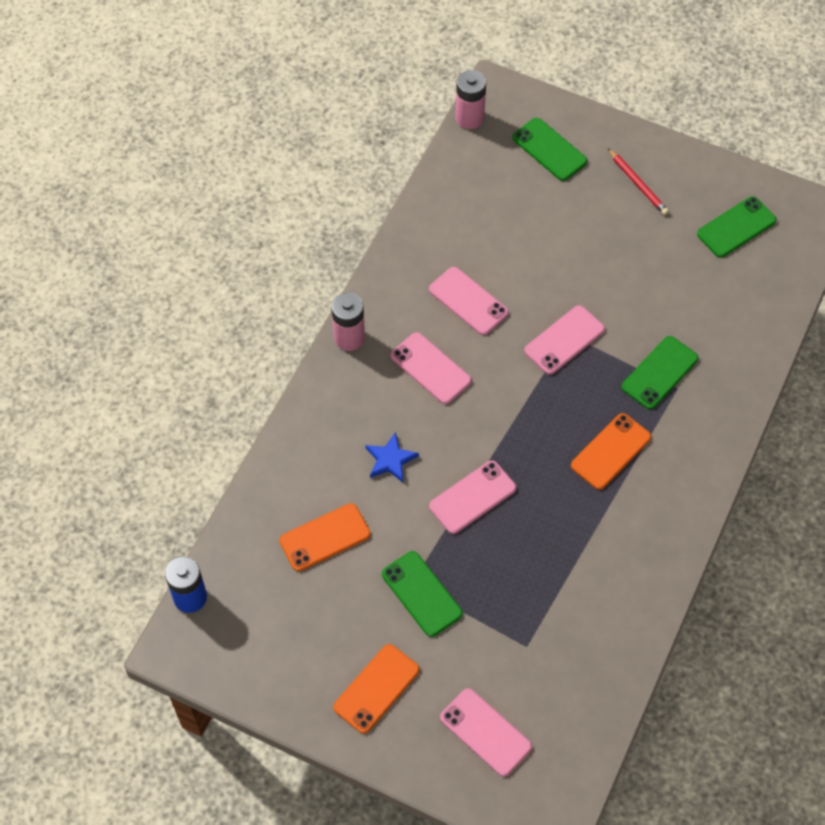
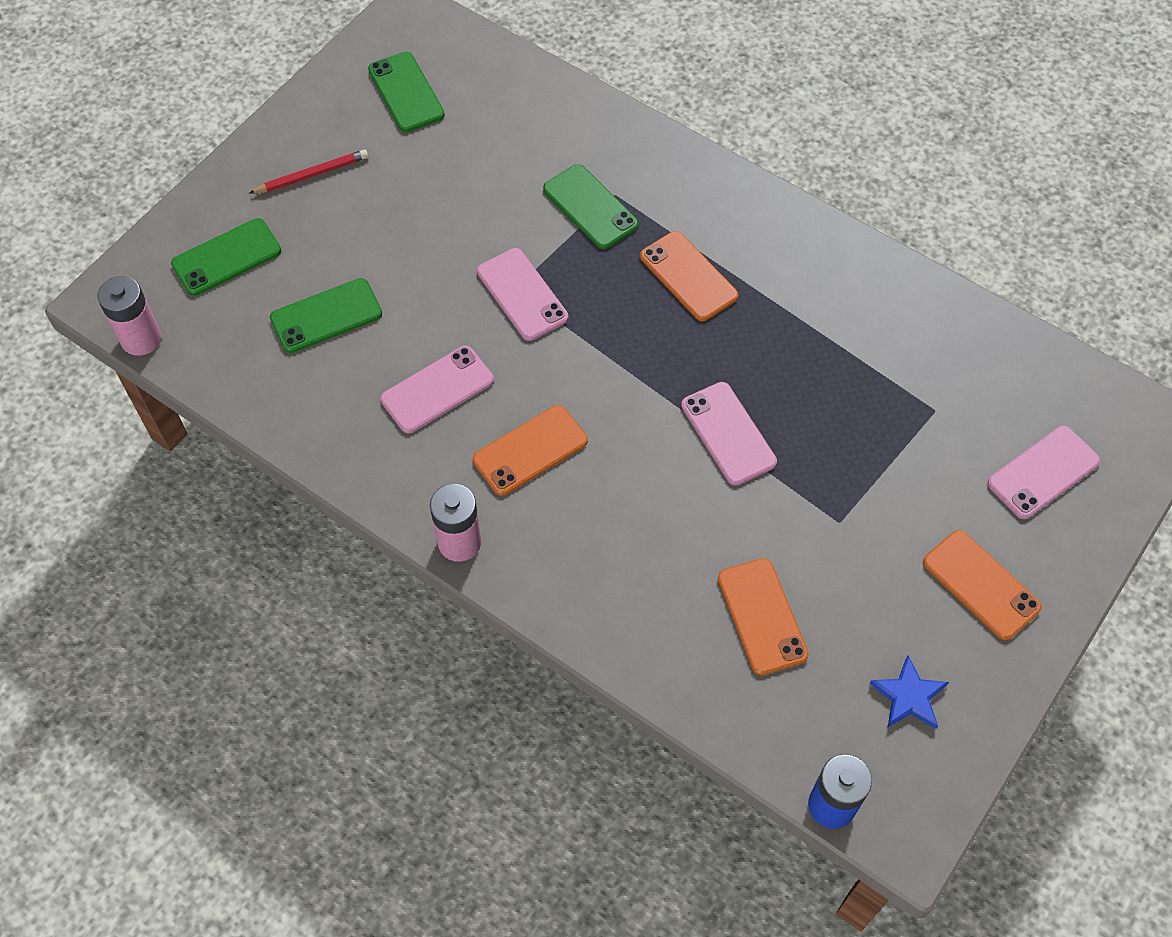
camera: 80 degrees left, 0 degrees up
(390, 460) = (658, 519): blue star -> blue star (909, 696)
(421, 594) = (855, 513): green phone -> green phone (326, 316)
(430, 368) = (530, 450): pink phone -> orange phone

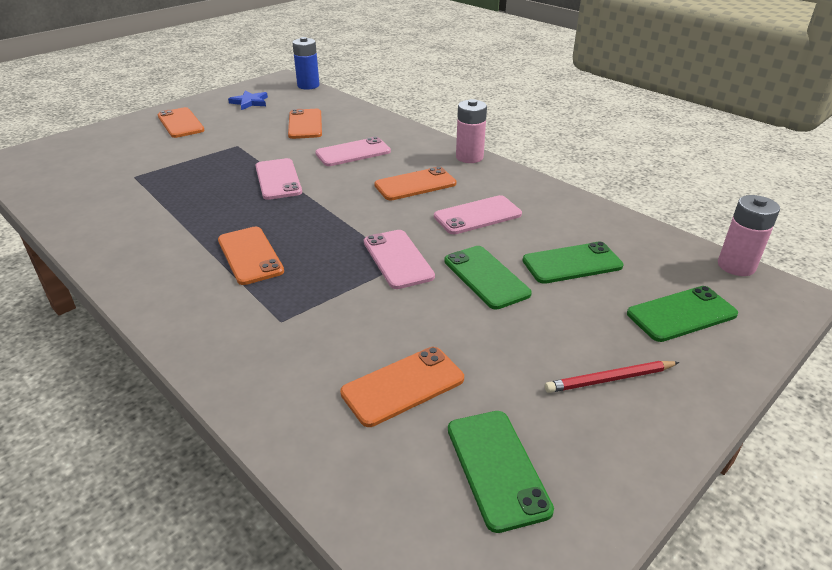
camera: 170 degrees left, 25 degrees down
(485, 145) = (403, 386): none -> orange phone
(590, 207) = (310, 313): green phone -> green phone (486, 277)
(1043, 472) = (99, 150): pink phone -> pink phone (353, 152)

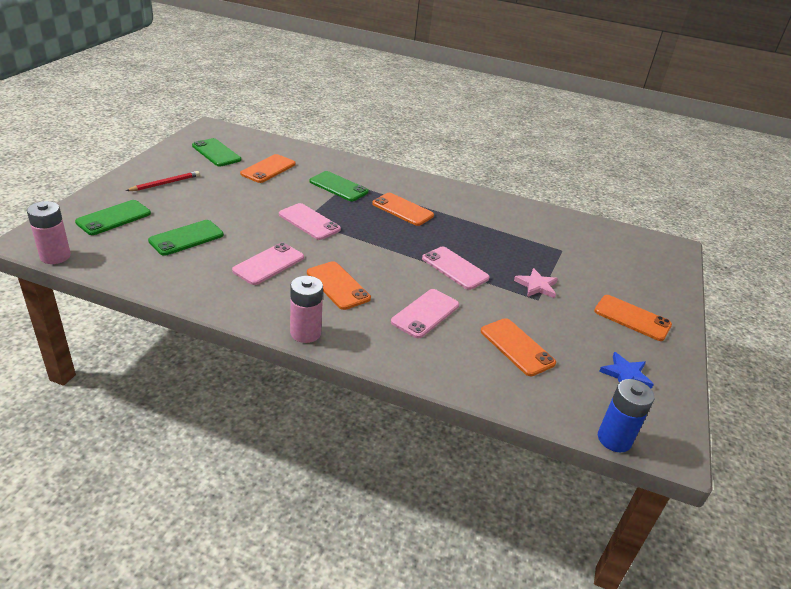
camera: 150 degrees right, 0 degrees up
(220, 154) = (536, 286): none -> pink star
(415, 184) = (338, 285): orange phone -> orange phone turned 75 degrees counterclockwise
(486, 277) = (245, 220): green phone -> green phone (338, 187)

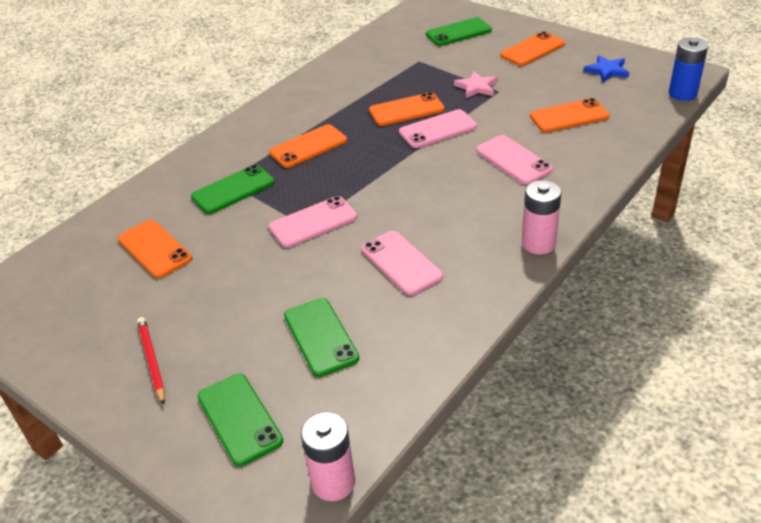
camera: 65 degrees left, 5 degrees up
(216, 153) = (74, 301): green phone -> green phone (458, 32)
(338, 285) = (455, 212): orange phone -> orange phone (406, 110)

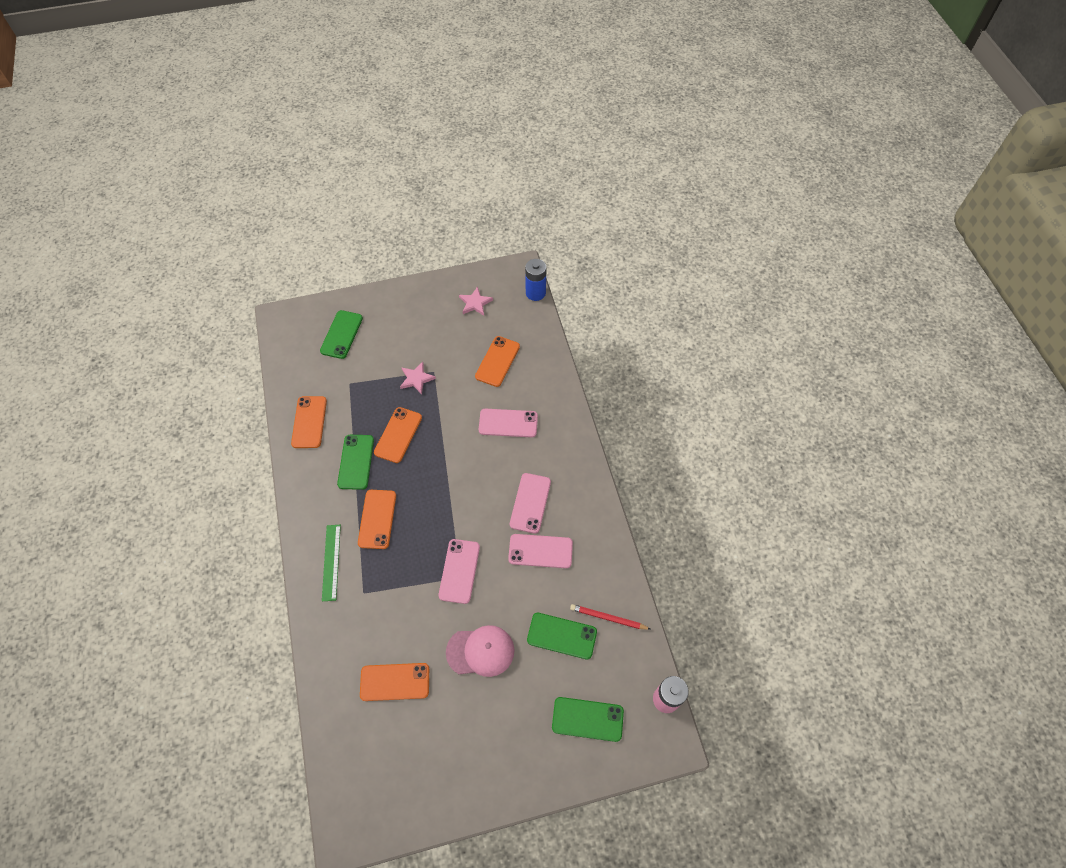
camera: 55 degrees left, 20 degrees up
(152, 360) = (501, 742): red pencil -> red pencil (608, 618)
(233, 189) = (378, 595): green phone -> green phone (356, 462)
(237, 147) = (331, 562): none -> green ruler
(241, 286) = (480, 651): none -> pink cap
(438, 129) = (437, 435): pink phone -> pink phone (530, 503)
(532, 50) = (410, 316): orange phone -> orange phone (309, 422)
(538, 243) = (588, 473): pink battery -> none
(607, 71) = (475, 303): blue star -> pink star

